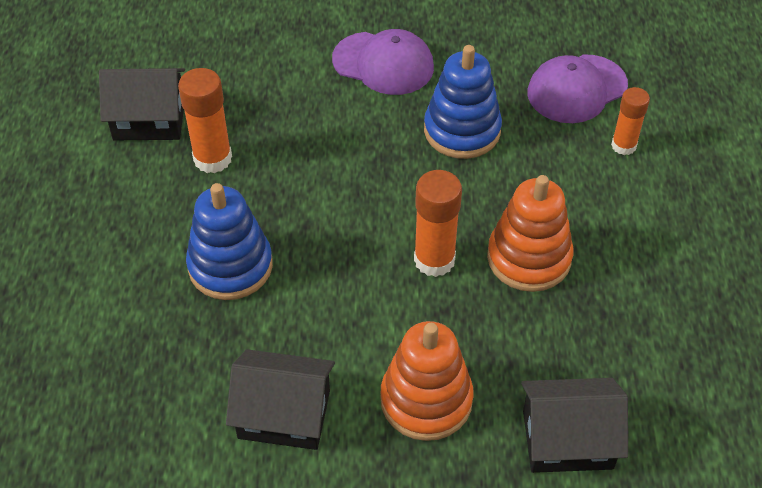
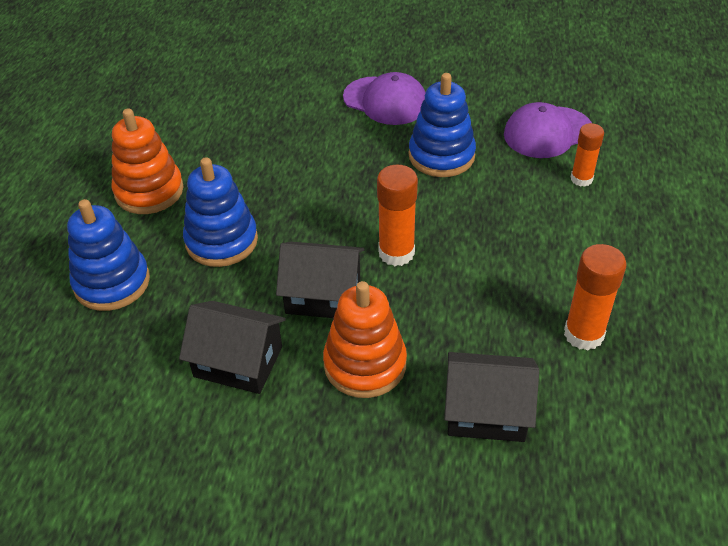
camera: 10 degrees right, 5 degrees down
(114, 333) = (112, 282): none -> blue stacking toy
(149, 119) = (183, 126): black house -> black house (323, 295)
(212, 159) = (227, 159): orange glue stick -> orange glue stick (583, 334)
(529, 258) = (480, 259): orange stacking toy -> orange stacking toy (149, 191)

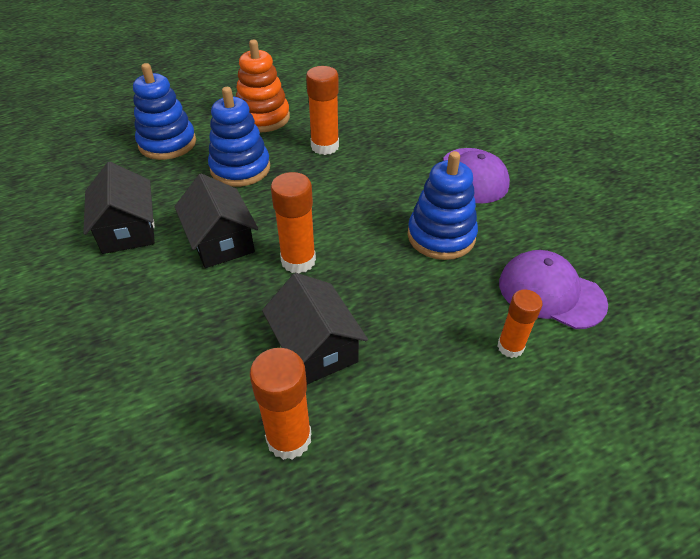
camera: 55 degrees right, 0 degrees up
(249, 168) = (325, 146): none -> orange glue stick
(365, 364) = (161, 297): orange stacking toy -> none
(486, 411) = (148, 400): black house -> black house (315, 347)

